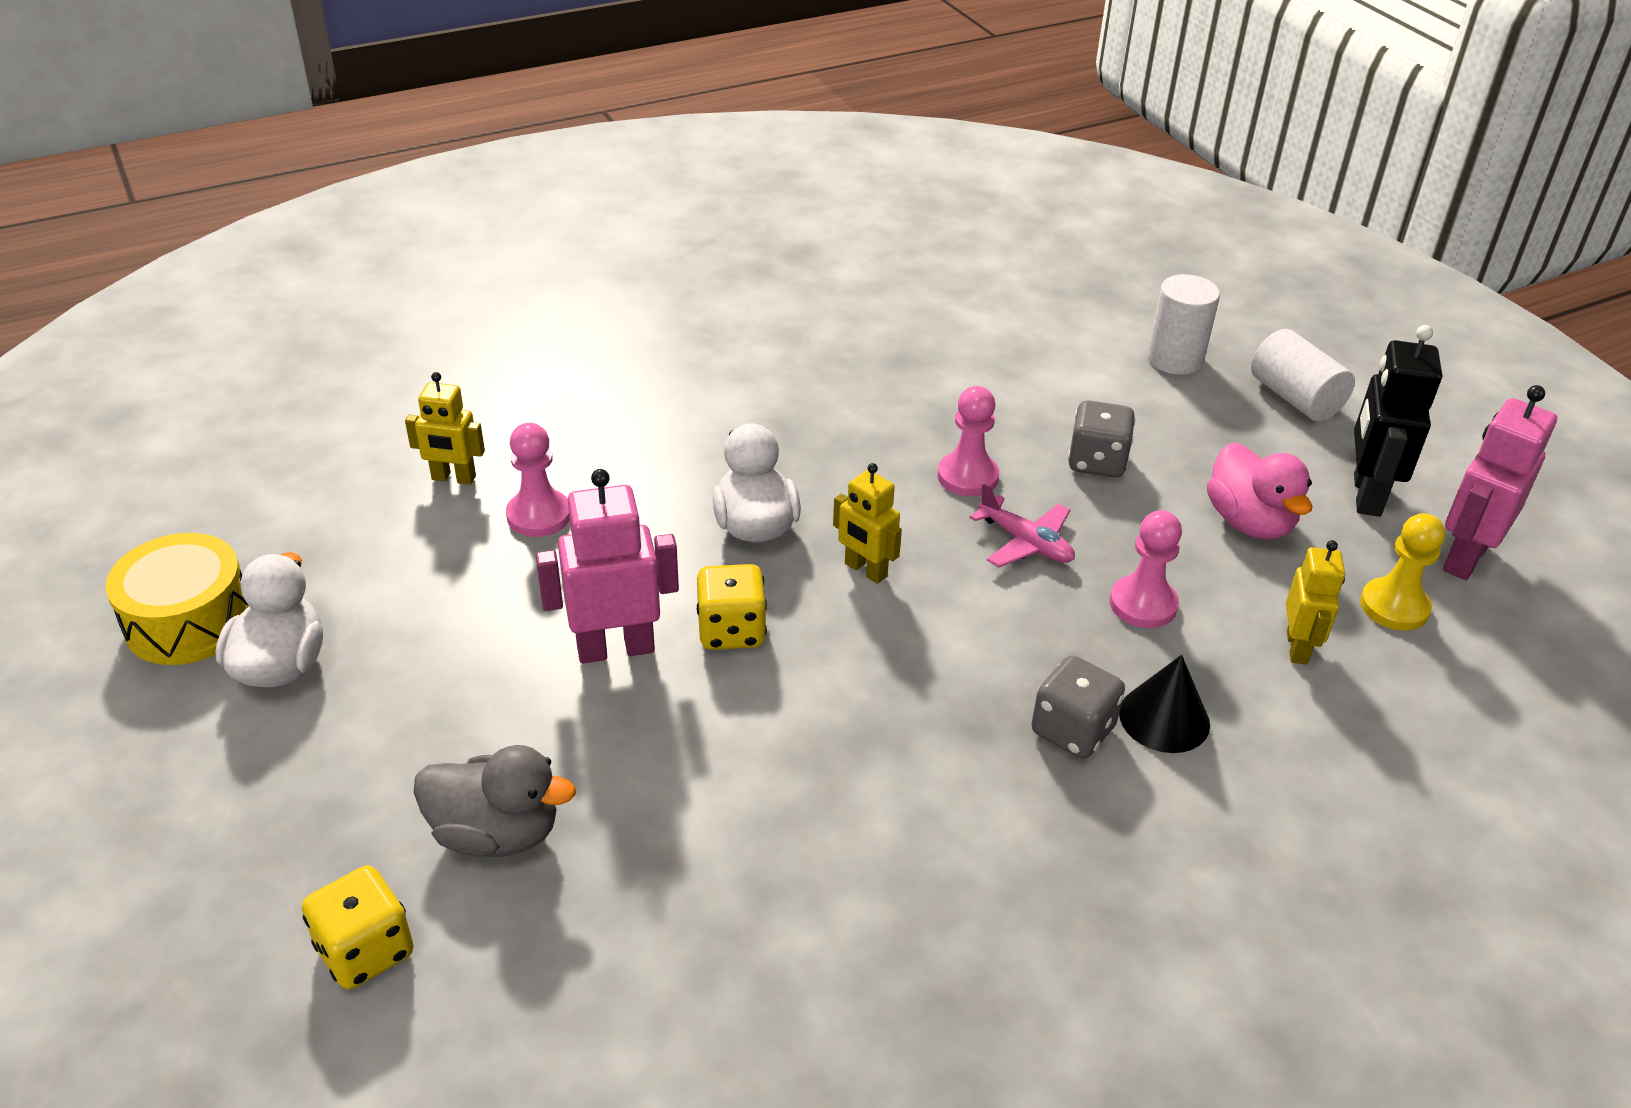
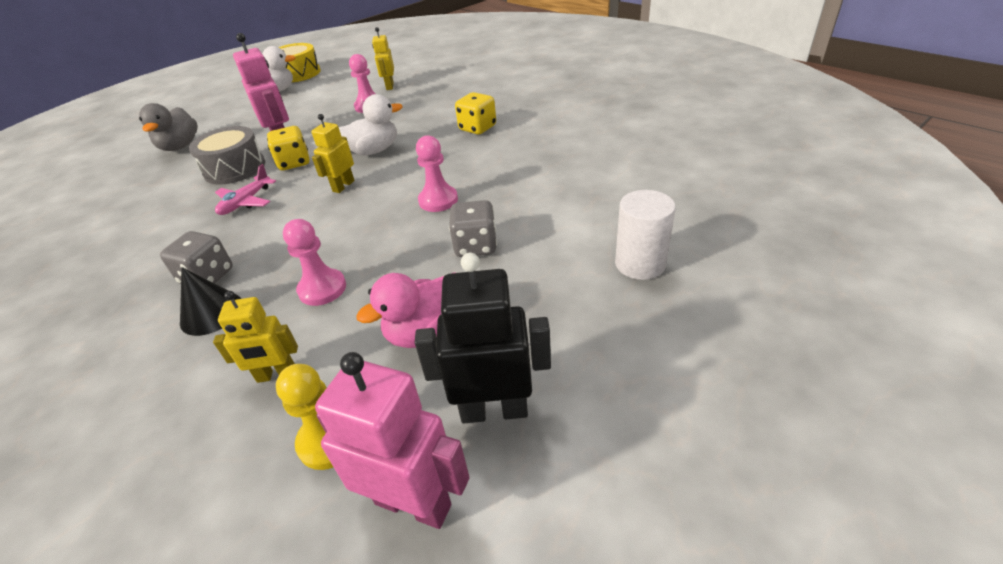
camera: 80 degrees right, 0 degrees up
(365, 950) = (133, 140): yellow dice -> yellow dice (477, 128)
(695, 720) = (235, 168): none -> grey drum
(1025, 543) = (378, 232): pink plane -> pink plane (246, 202)
(1295, 398) = (631, 344): white cylinder -> none

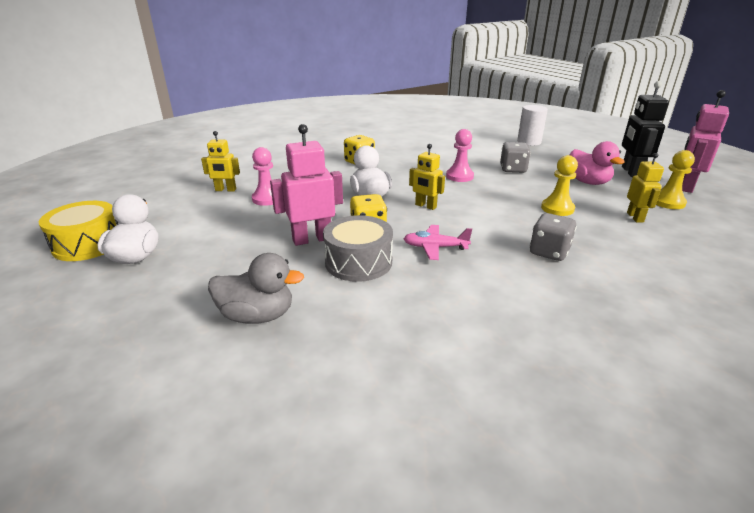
camera: 85 degrees left, 10 degrees down
(211, 313) = (590, 244): black cone -> none
(246, 202) = (435, 247): pink plane -> pink plane turned 150 degrees clockwise
(322, 289) = (557, 208): pink pawn -> yellow pawn

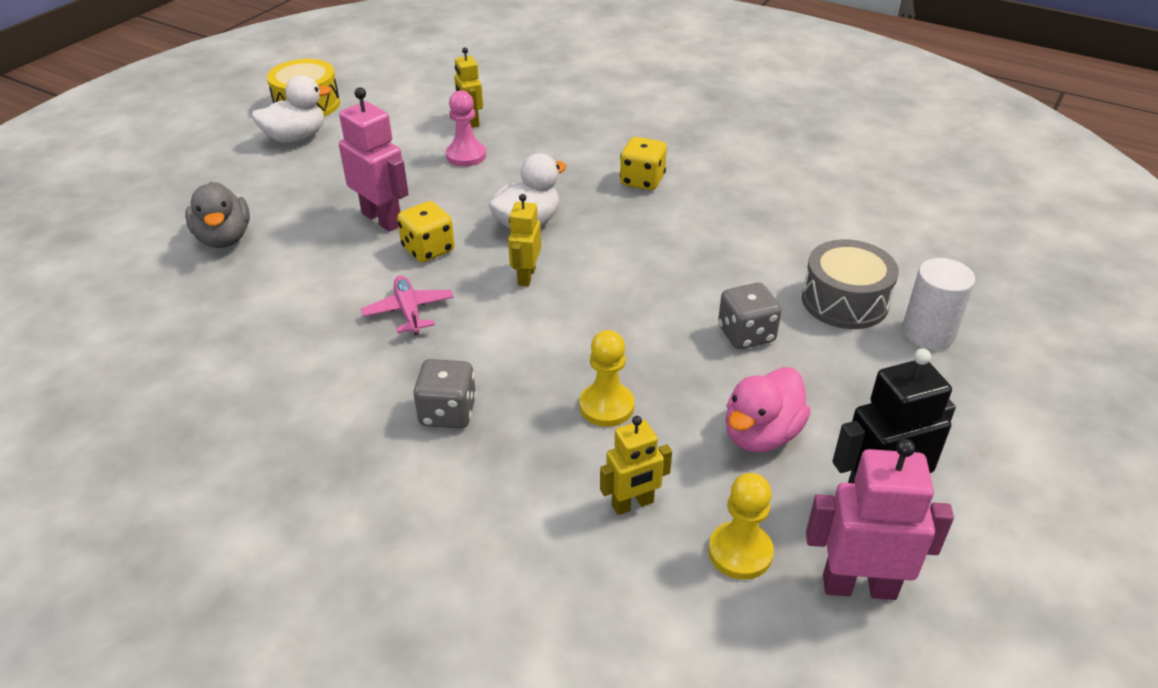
camera: 65 degrees right, 10 degrees up
(358, 262) = (346, 265): grey drum -> grey drum (844, 301)
(459, 176) = (663, 284): pink pawn -> none

